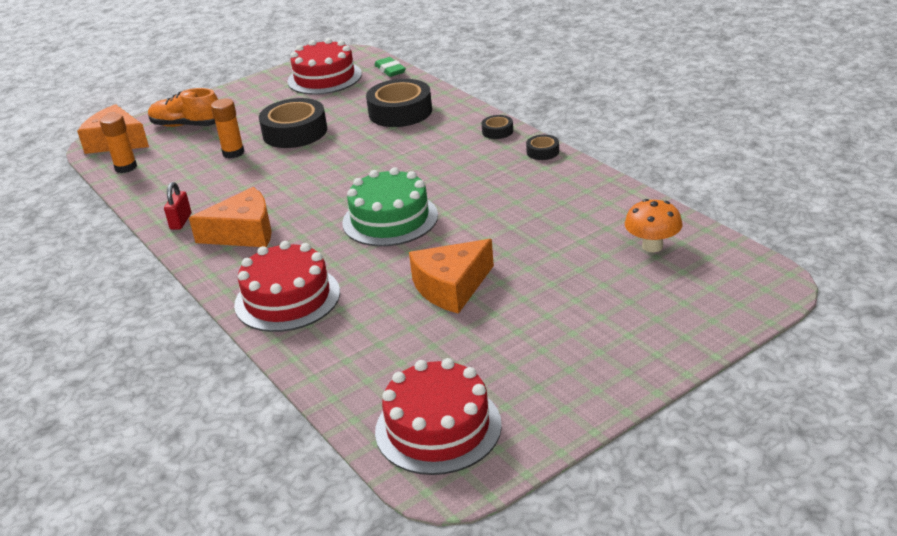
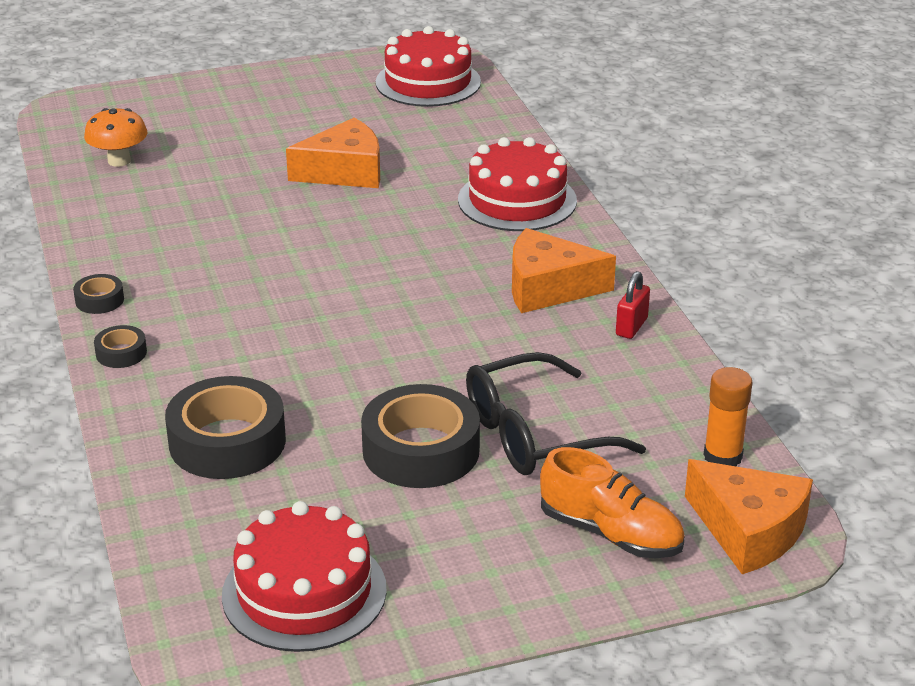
camera: 165 degrees left, 0 degrees up
(233, 153) = (536, 434): orange glue stick -> black glasses
(390, 70) = (167, 570): green eraser -> none
(390, 219) = (360, 258): green cake -> none

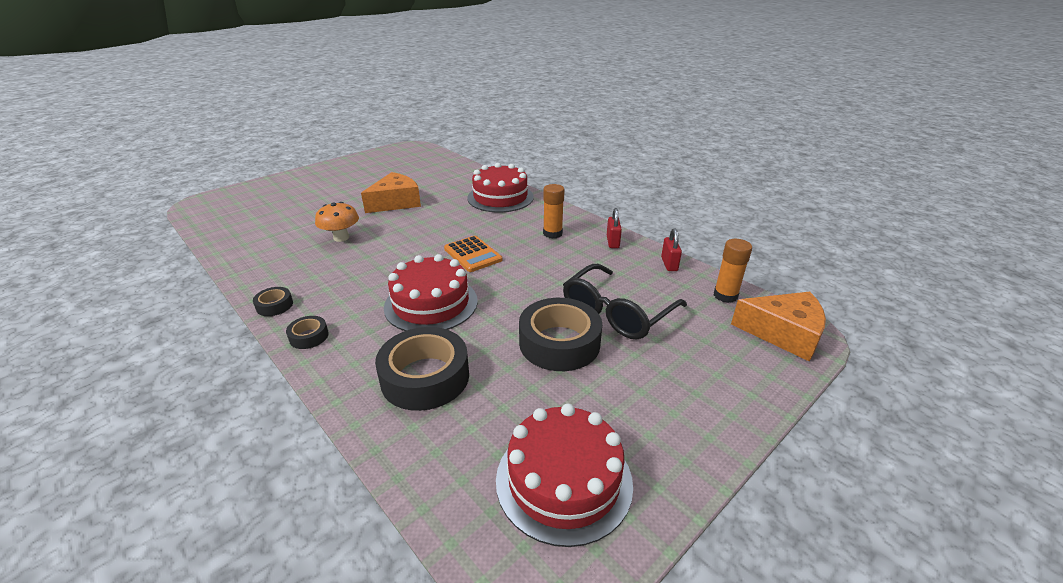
camera: 25 degrees left, 0 degrees up
(119, 161) = (249, 223): orange mushroom -> orange mushroom (341, 238)
(399, 292) = (472, 254): none -> orange calculator
(428, 82) = (412, 157): red cake -> red cake (431, 304)
(548, 287) = (552, 233): orange cheese -> orange glue stick
(610, 533) = (716, 360): orange shoe -> none
(686, 386) = (669, 264): none -> red padlock

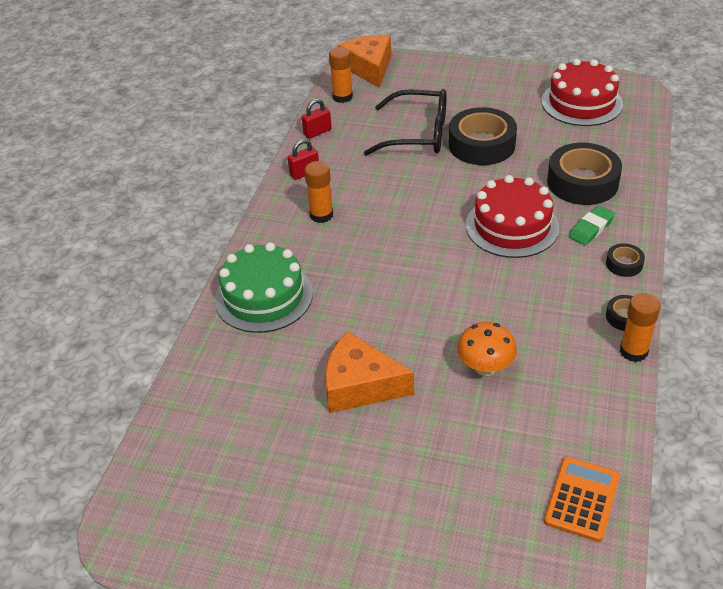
camera: 120 degrees left, 10 degrees up
(250, 292) = (633, 351): none -> orange glue stick
(367, 344) = (591, 228): none -> green eraser
(472, 254) = (414, 246): orange calculator -> orange calculator (581, 499)
(500, 197) = (263, 296): red cake -> green cake

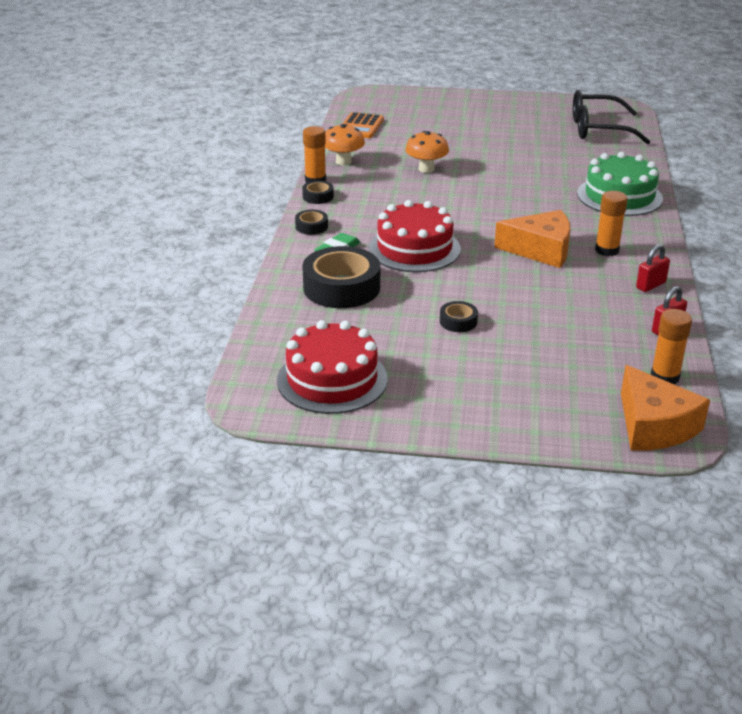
camera: 170 degrees right, 10 degrees down
(360, 385) = (514, 158): orange cheese -> orange cheese (541, 250)
(417, 134) = (541, 331): black glasses -> black glasses (599, 129)
(481, 145) = (458, 321): black tape -> black tape, size x0.47
(600, 394) = (343, 162): none -> orange mushroom

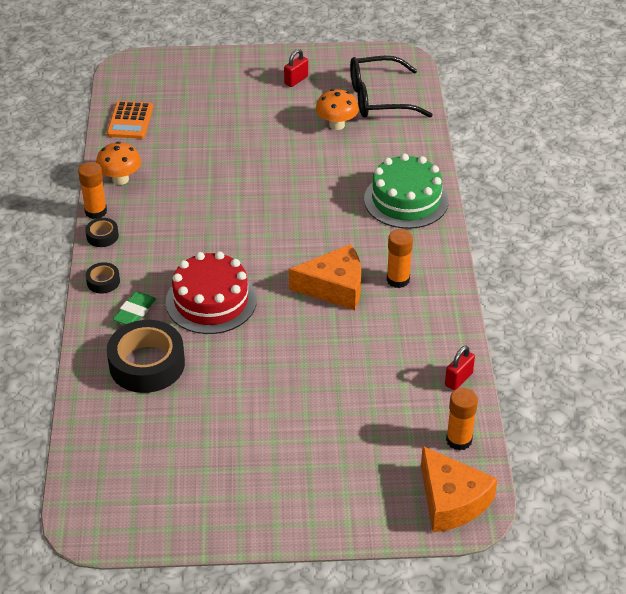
camera: 10 degrees left, 10 degrees up
(332, 379) = (156, 486): red cake -> none
(426, 169) = (208, 181): orange mushroom -> orange mushroom (337, 125)
(458, 321) = (265, 395): black tape -> none
(650, 285) = (441, 323): red padlock -> red padlock (296, 80)

